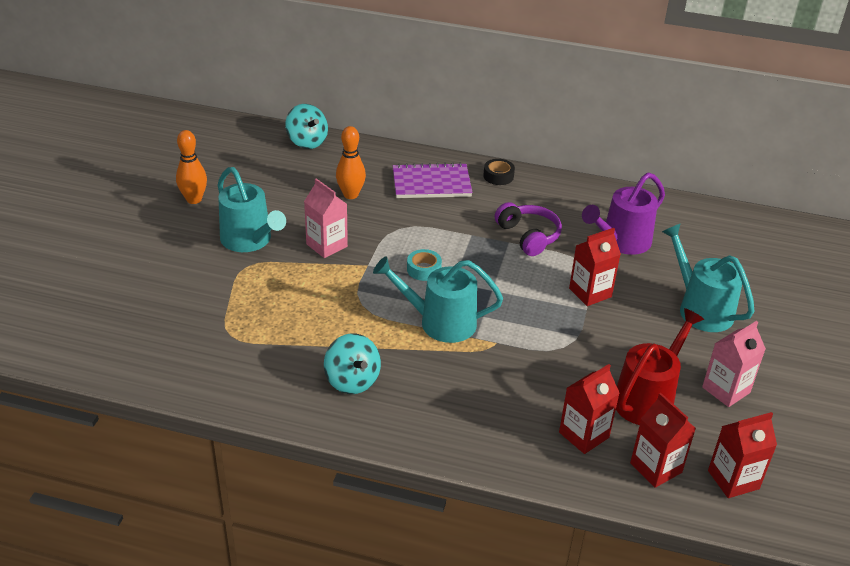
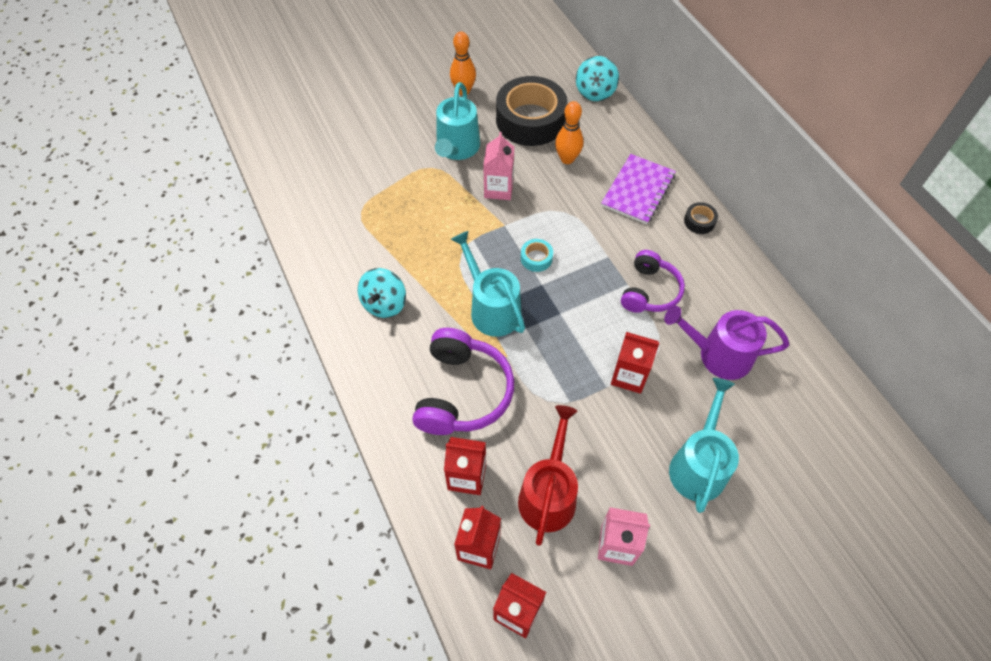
camera: 50 degrees right, 20 degrees up
(283, 187) = (530, 120): none -> black tape
(431, 183) = (638, 191): purple notebook -> purple notebook turned 75 degrees clockwise
(501, 388) = (462, 392): none -> purple headphones
(647, 398) = (548, 494): red watering can -> red watering can turned 75 degrees counterclockwise

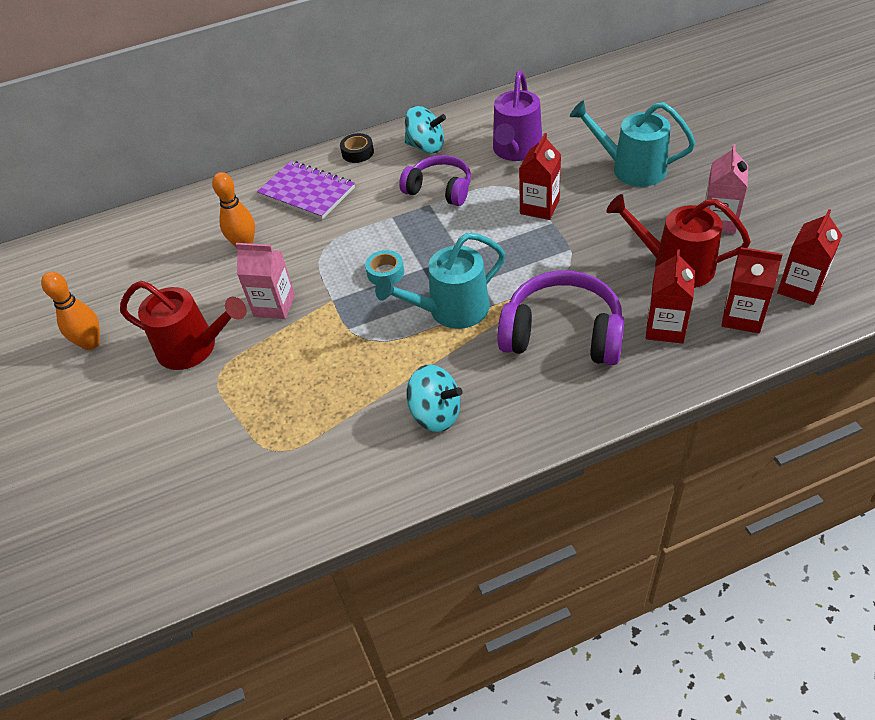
camera: 80 degrees left, 10 degrees down
(457, 148) = (194, 348): turquoise watering can -> red watering can
(530, 120) = (170, 277): black tape -> none
(595, 92) = (146, 220): turquoise spinning top -> turquoise spinning top (426, 146)

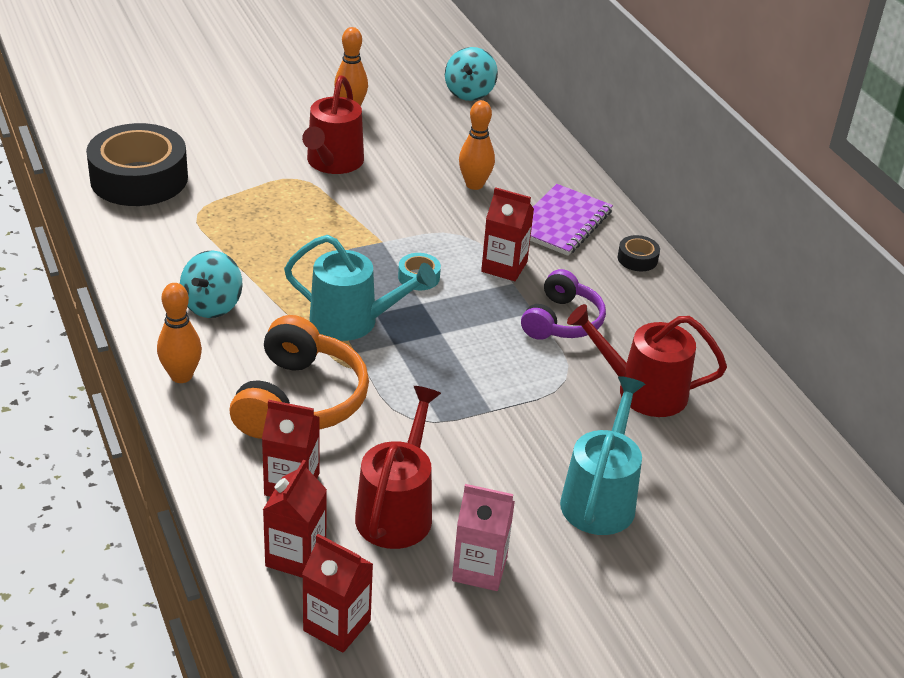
camera: 80 degrees right, 10 degrees down
(202, 518) = (139, 178): none -> black tape
(274, 306) = (380, 206): pink carton -> none
(426, 146) = (650, 313): turquoise spinning top -> turquoise spinning top (469, 92)
(451, 310) = (352, 321): turquoise watering can -> turquoise watering can turned 135 degrees clockwise
(516, 150) = (643, 391): purple watering can -> red watering can
(539, 207) = (522, 402): red carton -> red carton (504, 267)
(545, 422) = (181, 376): none -> orange bowling pin
(562, 334) = (300, 400): purple headphones -> orange headphones

